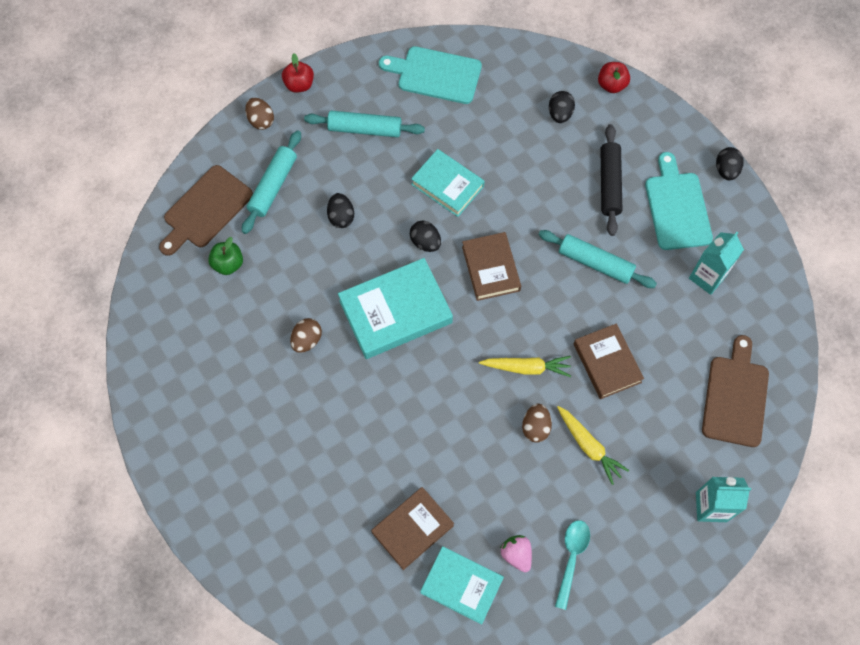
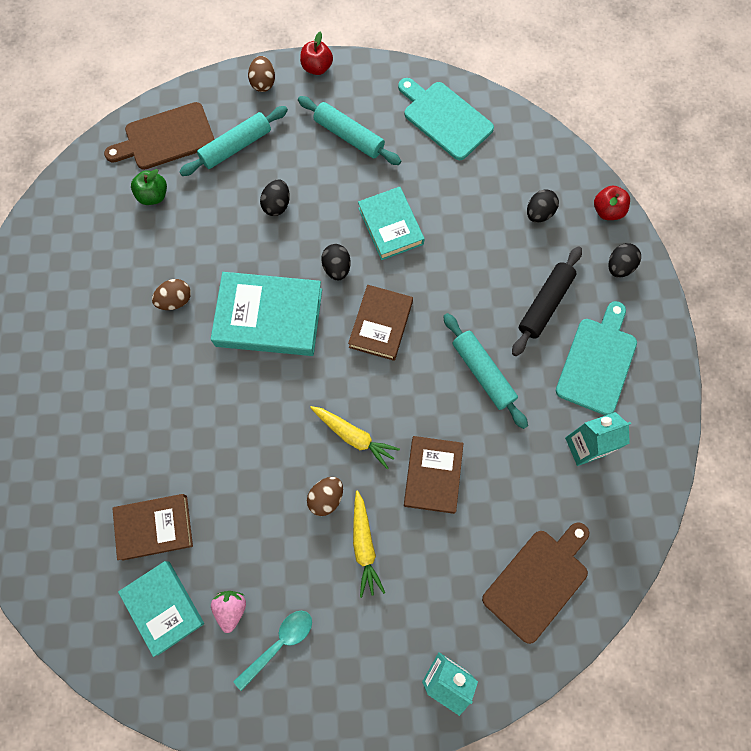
camera: 30 degrees right, 5 degrees up
(726, 170) = (670, 351): black egg -> black egg (619, 266)

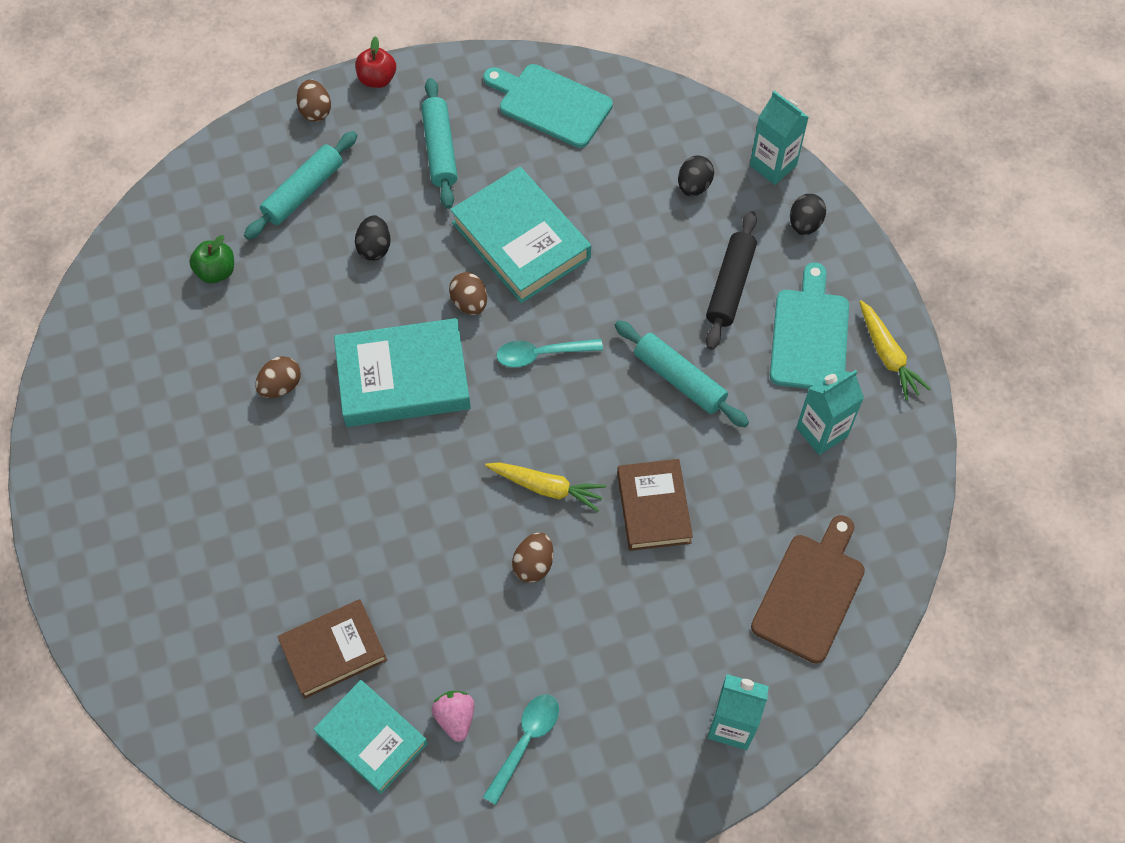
camera: 15 degrees left, 10 degrees down
(165, 138) = (211, 201): brown cutting board -> none
(337, 268) = (469, 303): black egg -> brown egg
(349, 136) = (440, 149): turquoise rolling pin -> turquoise rolling pin turned 60 degrees clockwise
(364, 545) = (595, 606): yellow carrot -> yellow carrot (887, 355)
(380, 324) = (542, 354): brown book -> turquoise spoon
(390, 226) = (521, 240): turquoise book -> turquoise book, size x1.52
(607, 211) = (773, 165): red apple -> turquoise carton

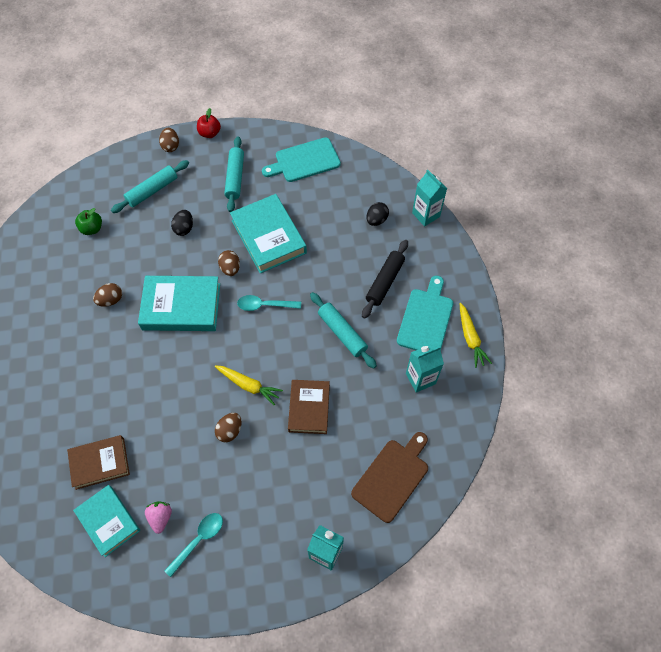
camera: 10 degrees right, 0 degrees up
(550, 104) = (304, 161): turquoise cutting board -> turquoise cutting board turned 60 degrees counterclockwise
(804, 224) = (437, 252): black egg -> none

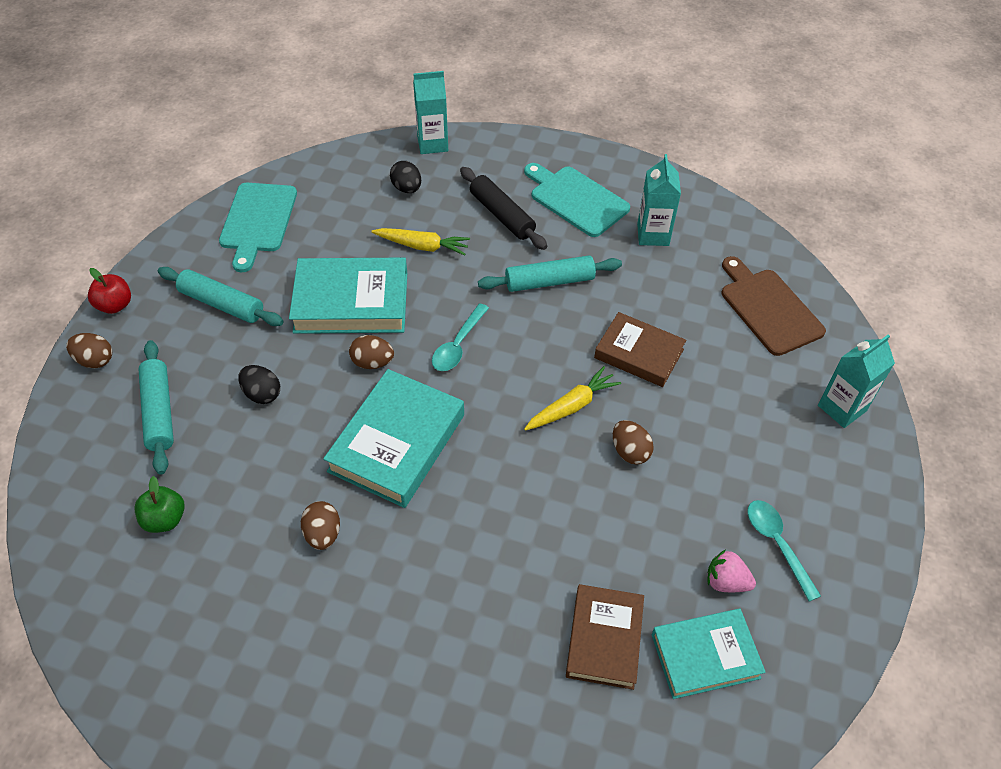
camera: 65 degrees left, 10 degrees down
(470, 338) = (624, 173): yellow carrot -> yellow carrot (422, 246)

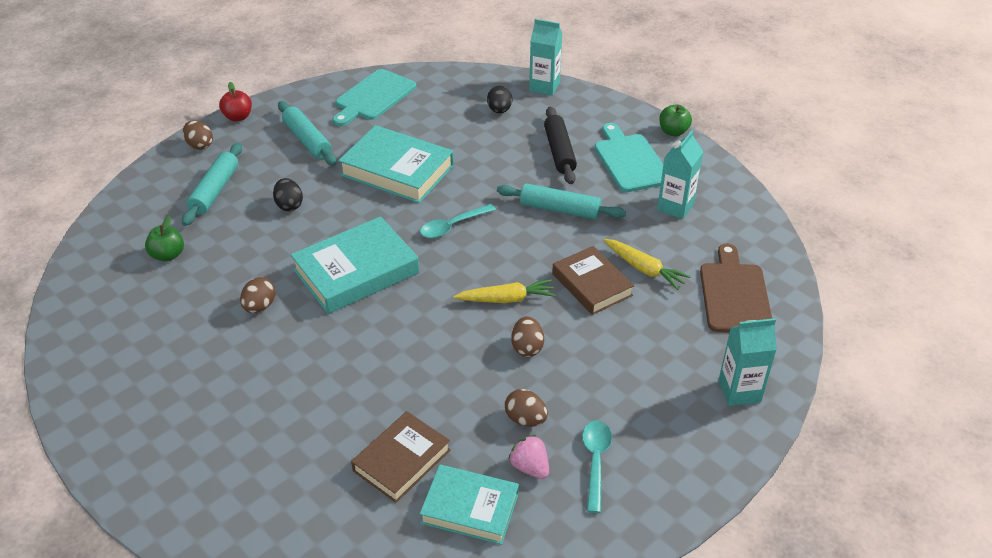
camera: 30 degrees right, 10 degrees down
(372, 362) = (381, 214): brown egg -> brown egg (525, 419)
(422, 246) = (479, 152): yellow carrot -> yellow carrot (644, 269)
(593, 151) = (673, 132): none -> green apple

